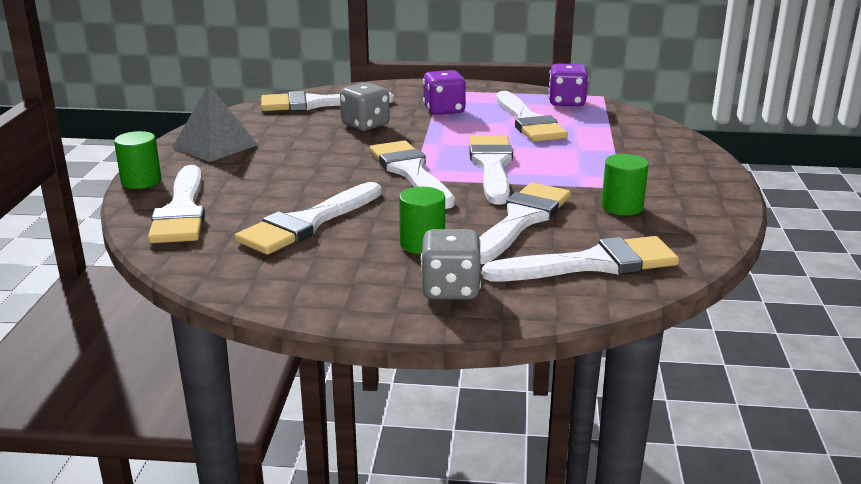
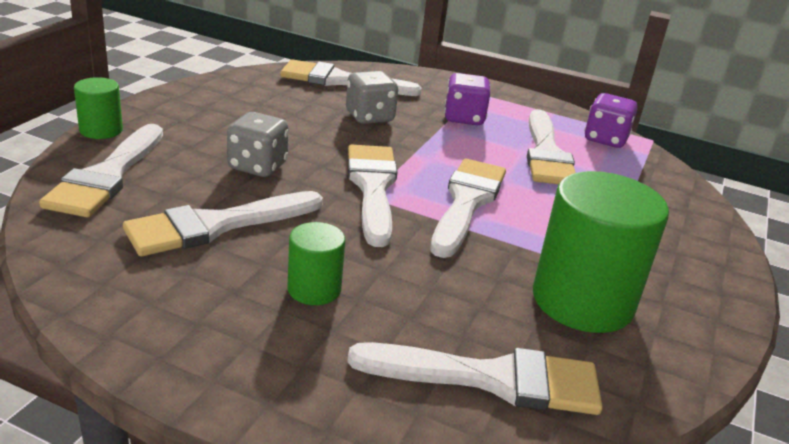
camera: 15 degrees right, 5 degrees up
(215, 146) = (204, 106): grey pyramid -> none
(450, 290) = (297, 367): grey dice -> grey dice (257, 166)
(521, 220) = (449, 287): white brush -> none
(622, 207) = (582, 301): green cylinder -> green cylinder, size x1.98

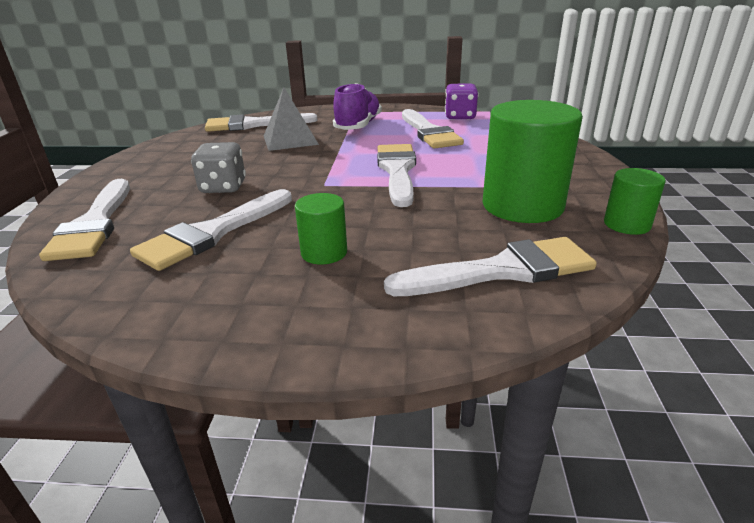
camera: 15 degrees left, 0 degrees up
(101, 130) = (71, 195): green cylinder -> green cylinder (627, 224)
(369, 117) = (290, 140): grey dice -> grey pyramid
(372, 187) = (323, 179): white brush -> none
(464, 118) = (358, 126): purple dice -> purple shoe

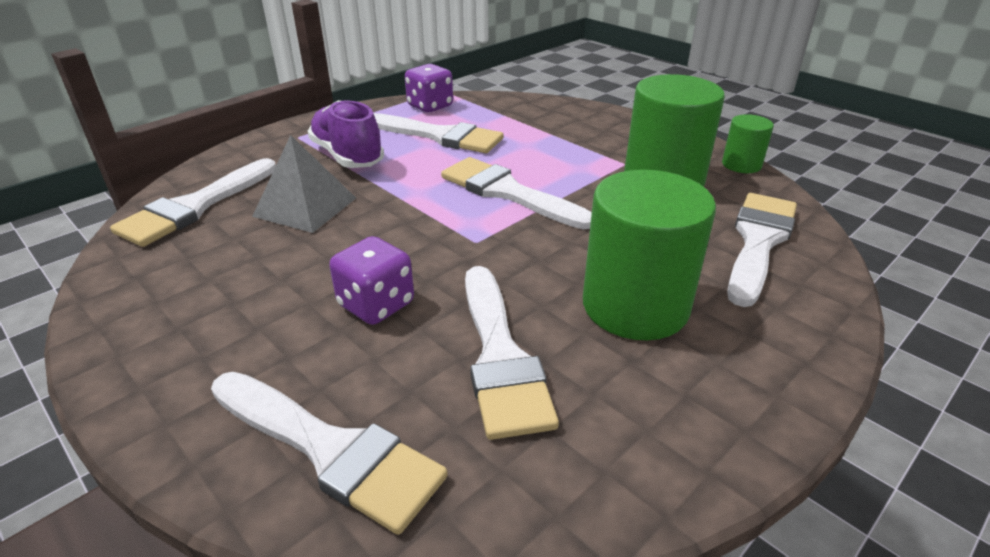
camera: 50 degrees left, 5 degrees up
(223, 187) = (376, 305): grey dice -> purple dice
(324, 252) = (635, 306): green cylinder -> green cylinder, size x1.98

